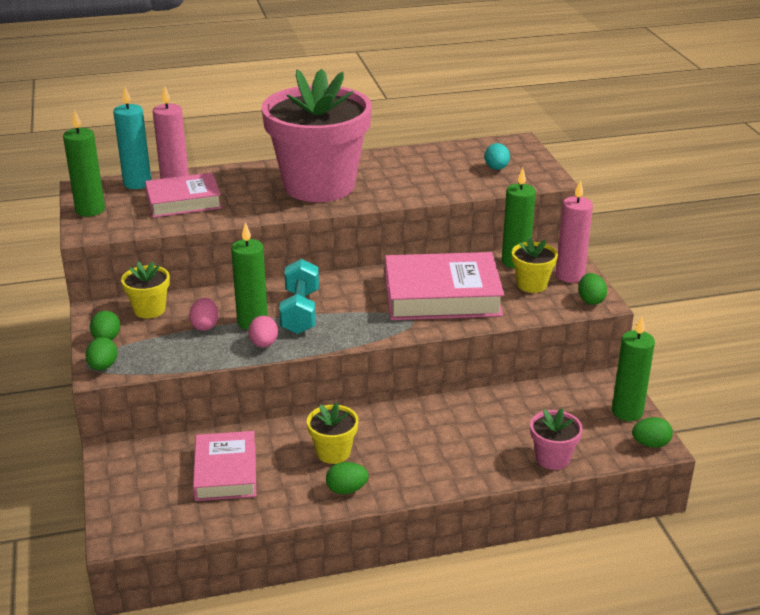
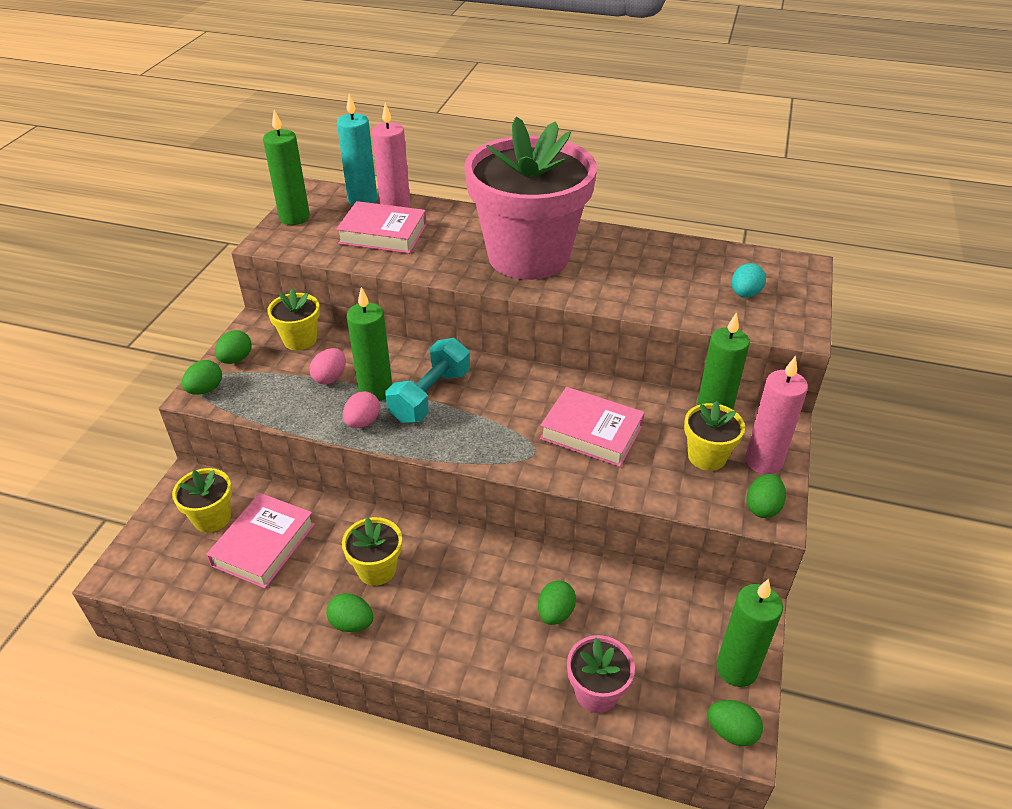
camera: 30 degrees right, 10 degrees up
(161, 472) = (212, 518): none -> yellow flower pot
(442, 296) = (591, 432): pink book -> pink book, size x0.64
(487, 428) = (555, 613): none -> green egg

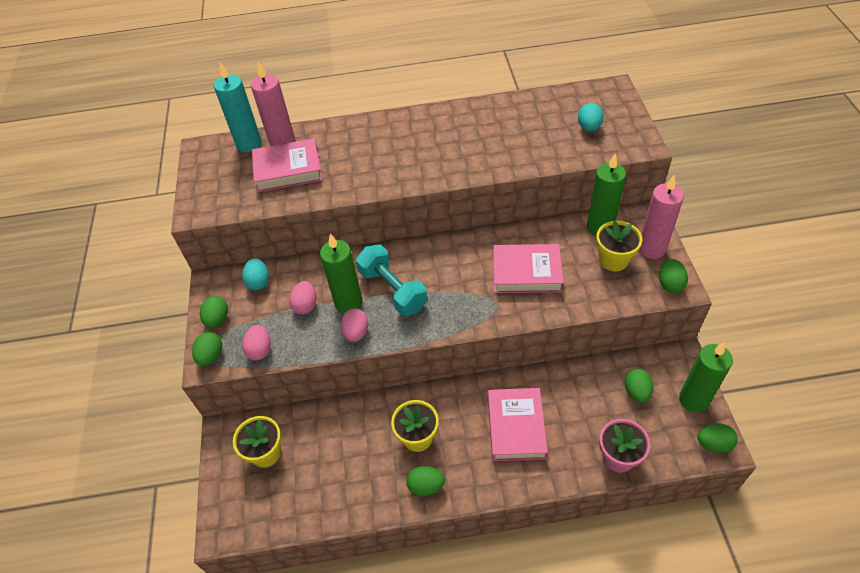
camera: 20 degrees left, 10 degrees up
(256, 402) = (260, 350): none -> pink egg
(264, 545) = (321, 456): pink book -> pink book (516, 427)
(294, 218) = (203, 180): green candle -> none
(300, 340) = (258, 282): yellow flower pot -> turquoise egg
(430, 396) = (393, 290): turquoise dumbbell -> turquoise dumbbell turned 45 degrees counterclockwise
(528, 256) = (415, 150): pink flower pot -> none
(555, 613) = (559, 413): green egg -> green egg (636, 392)

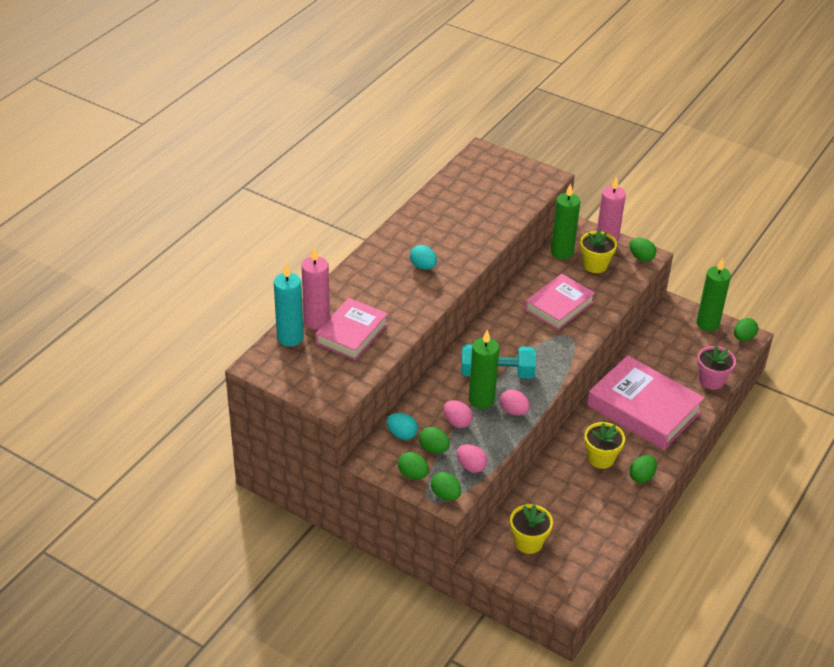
camera: 55 degrees left, 10 degrees down
(516, 427) = (643, 409): pink book -> pink book, size x1.56
(589, 127) = (504, 184): turquoise egg -> turquoise egg (423, 266)
(636, 392) = (676, 341): green egg -> green egg (433, 449)

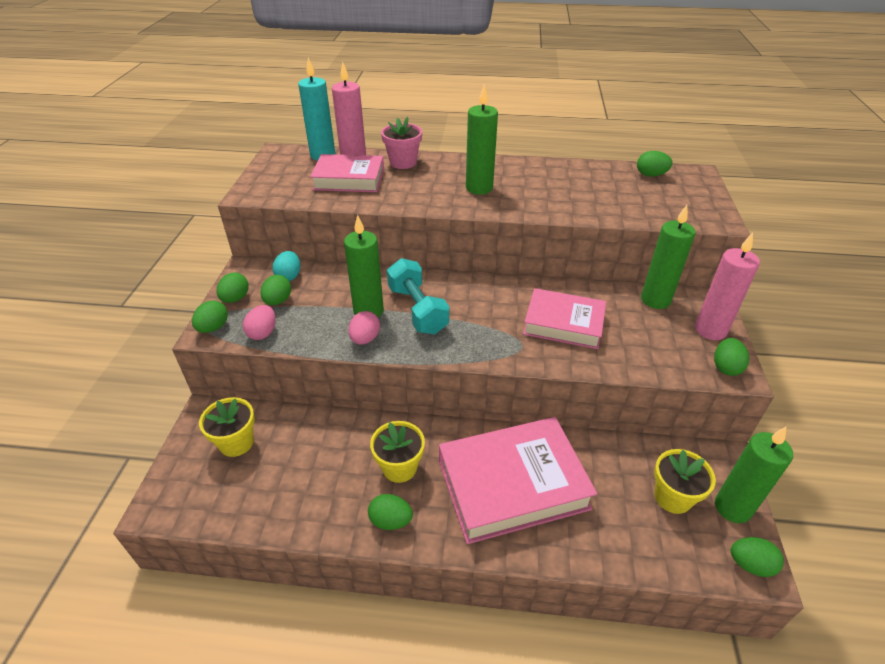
camera: 65 degrees right, 0 degrees up
(423, 266) = (479, 188): turquoise egg -> green candle
(457, 422) = (325, 305): pink egg -> none
(468, 174) = (650, 175): none -> green egg
(595, 265) = (664, 331): yellow flower pot -> yellow flower pot (672, 497)
(643, 409) = (512, 484): pink book -> pink book turned 60 degrees clockwise
(711, 380) = (625, 548): pink flower pot -> pink flower pot (403, 162)

